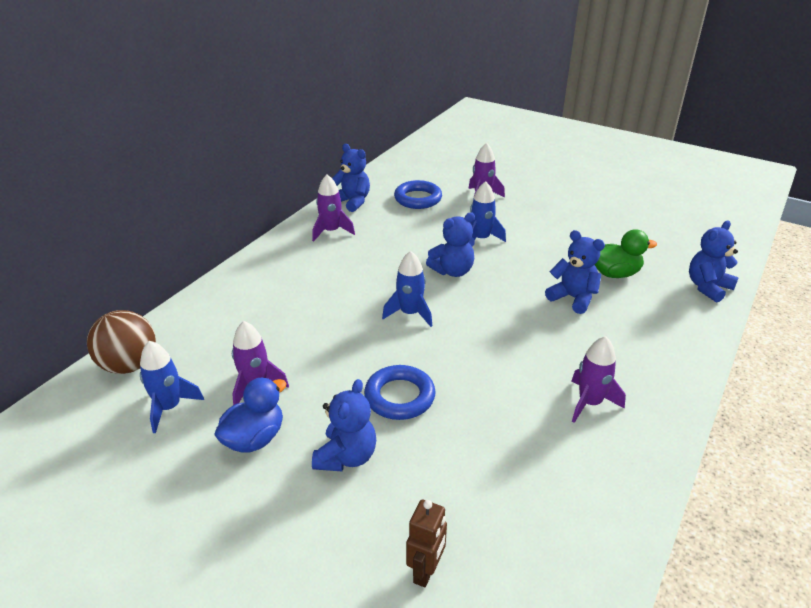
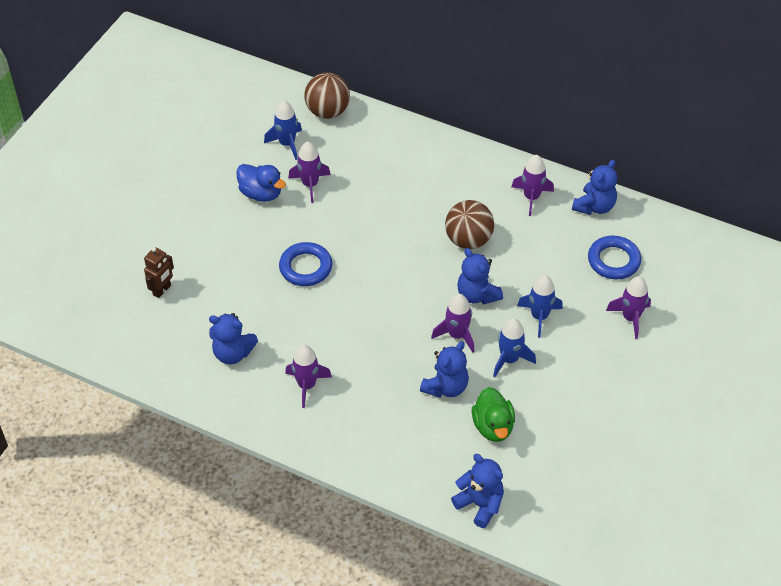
camera: 85 degrees right, 15 degrees up
(346, 457) = (247, 243): blue teddy bear -> blue teddy bear (233, 353)
(378, 271) = (468, 240): none -> brown ball
(410, 313) = (407, 267): blue rocket -> blue rocket (509, 359)
(426, 571) = (162, 290): brown robot -> brown robot turned 75 degrees counterclockwise
(505, 287) = (457, 335): none -> purple rocket

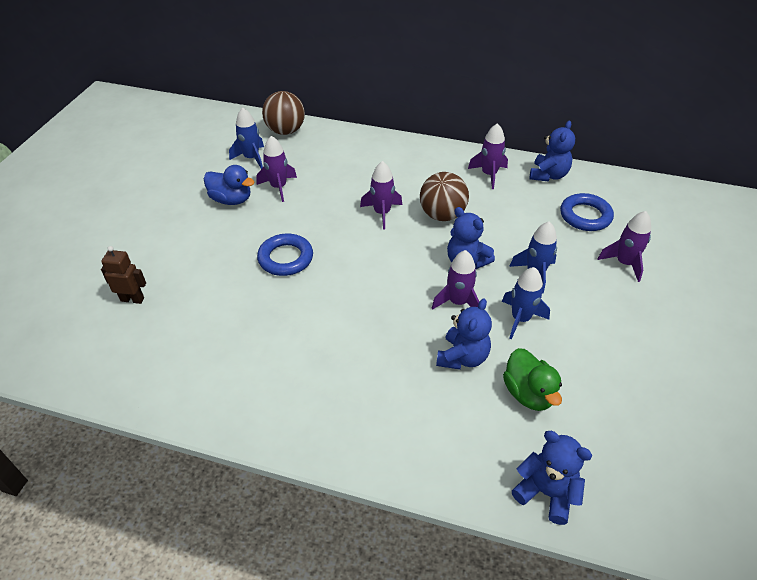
camera: 10 degrees left, 5 degrees down
(162, 290) = (132, 299): brown robot -> brown robot turned 105 degrees counterclockwise
(233, 353) = (216, 354): blue teddy bear -> none
(307, 385) = (306, 378): purple rocket -> purple rocket (382, 213)

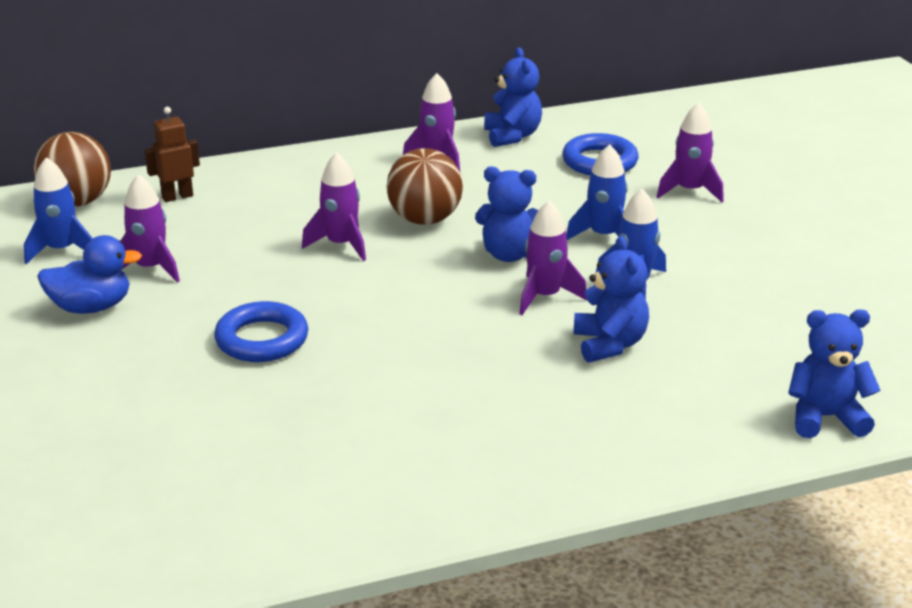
camera: 35 degrees left, 15 degrees down
(132, 299) = (77, 472): brown robot -> brown robot (177, 196)
(528, 393) = (717, 345): green duck -> none

